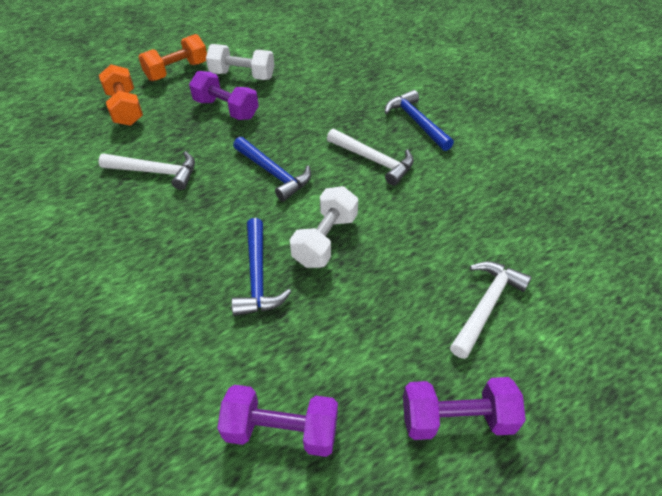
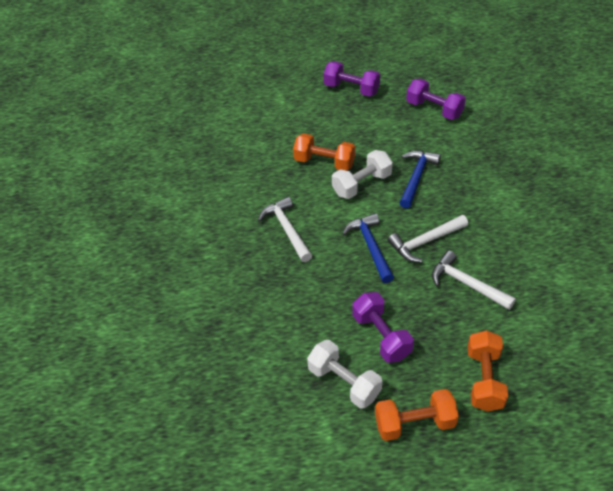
camera: 150 degrees left, 0 degrees up
(394, 253) = (324, 162): none -> orange dumbbell
(416, 122) = (223, 252): blue hammer -> none
(486, 305) = (296, 121): white hammer -> white hammer (425, 242)

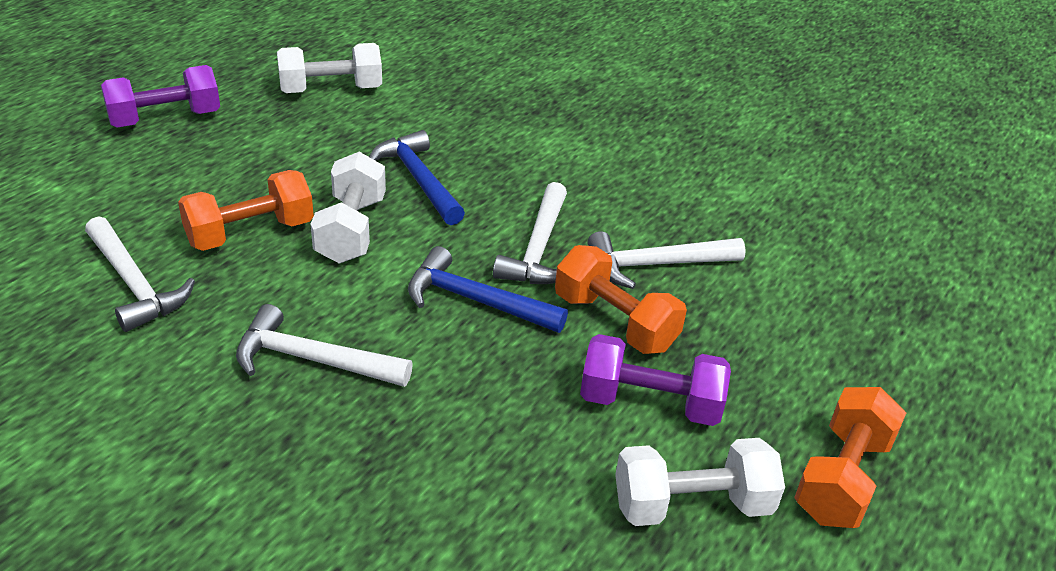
camera: 55 degrees left, 10 degrees down
(265, 160) = (135, 285): none -> white hammer
(434, 109) = (331, 90): purple dumbbell -> white dumbbell
(484, 379) = (829, 359): orange dumbbell -> orange dumbbell (615, 322)

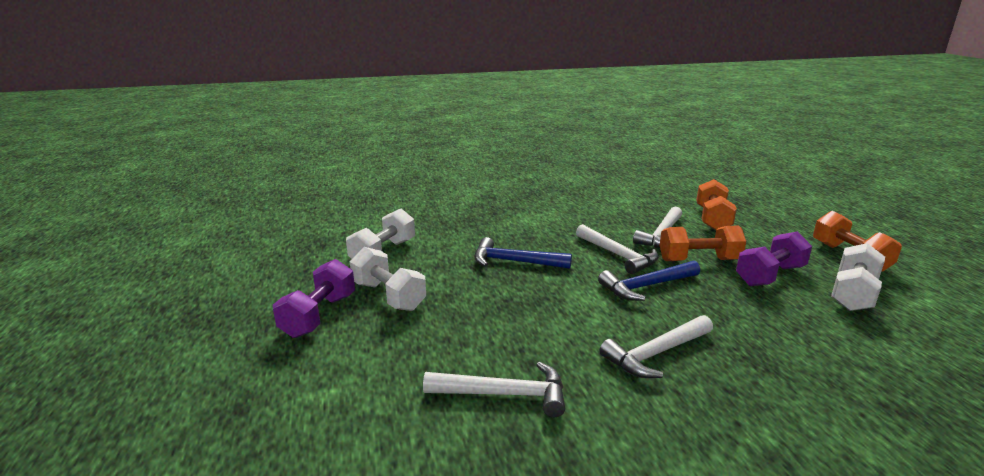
camera: 45 degrees left, 15 degrees down
(250, 233) = (499, 330): orange dumbbell -> orange dumbbell (712, 219)
(351, 230) = (538, 297): white dumbbell -> white dumbbell (388, 296)

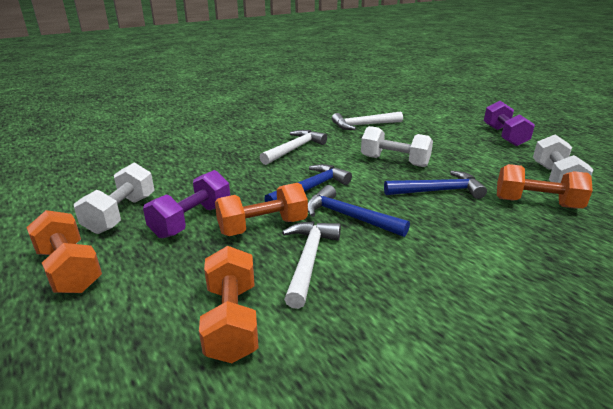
camera: 160 degrees right, 5 degrees up
(388, 296) = (487, 151): white dumbbell -> white dumbbell (394, 161)
(443, 238) = (537, 203): none -> orange dumbbell
(618, 255) = (348, 217): white hammer -> blue hammer

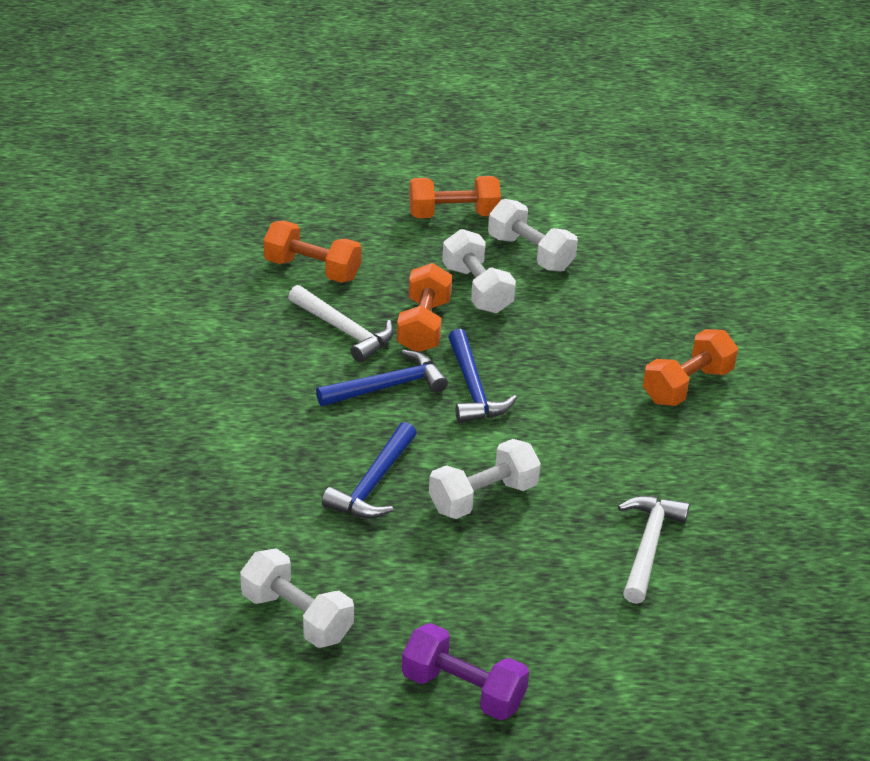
camera: 120 degrees right, 10 degrees up
(192, 220) = (477, 289): purple dumbbell -> white dumbbell
(294, 149) = (604, 426): white hammer -> none
(537, 203) = (271, 544): orange dumbbell -> orange dumbbell (687, 385)

